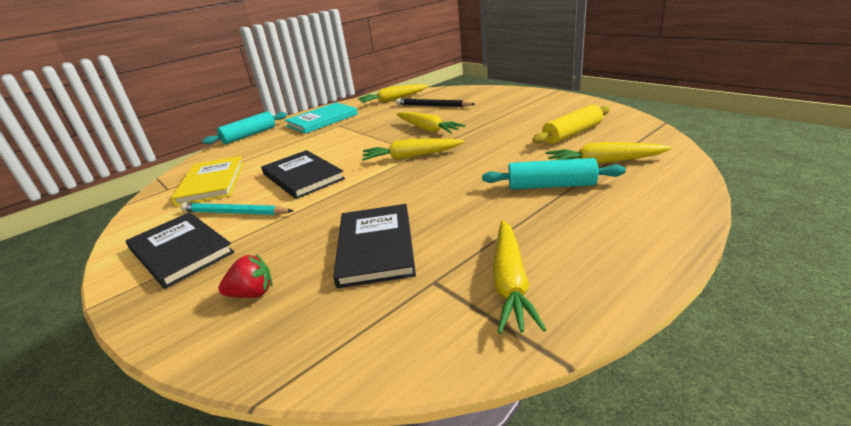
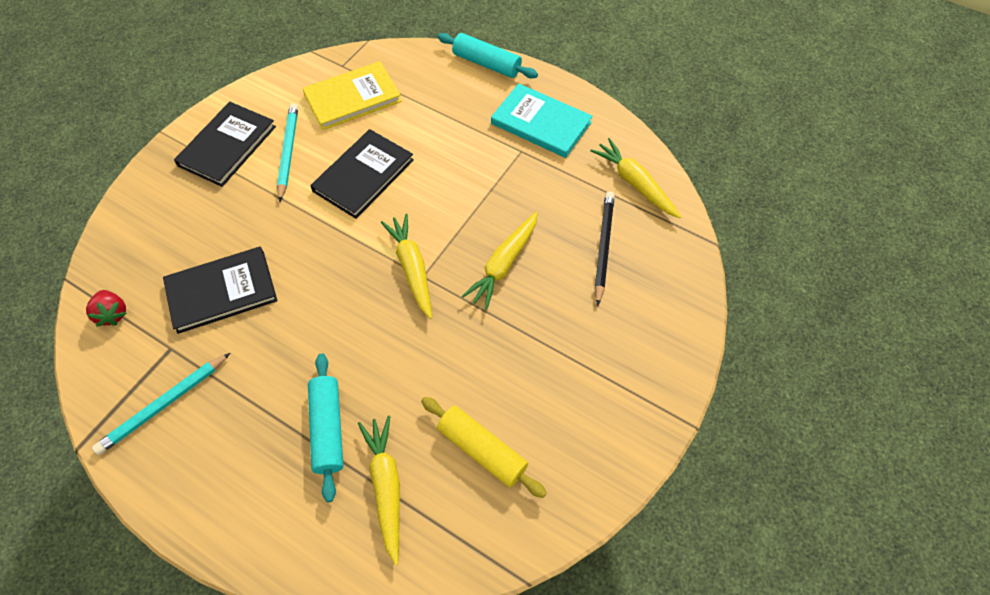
camera: 70 degrees right, 30 degrees up
(252, 293) = (166, 228): red strawberry -> red strawberry (113, 314)
(510, 282) = (163, 405): yellow carrot -> turquoise pencil

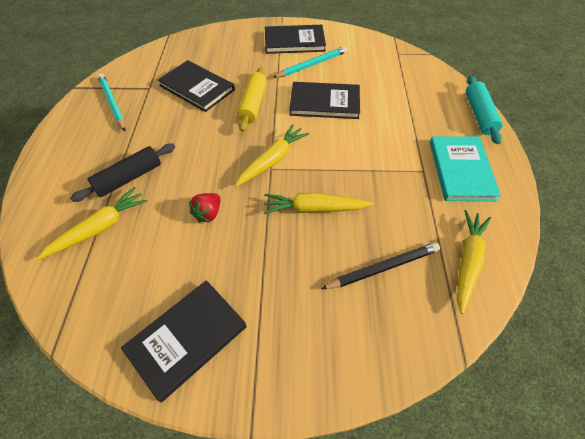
camera: 60 degrees right, 5 degrees down
(113, 314) = (158, 59): red strawberry -> red strawberry (208, 214)
(163, 405) = (112, 103): turquoise pencil -> turquoise pencil turned 45 degrees clockwise
(328, 429) = (129, 178): turquoise rolling pin -> black rolling pin
(352, 98) = (378, 69): yellow book -> none
(482, 450) = (150, 271): yellow rolling pin -> yellow rolling pin (253, 104)
(580, 443) = (187, 338): none -> black book

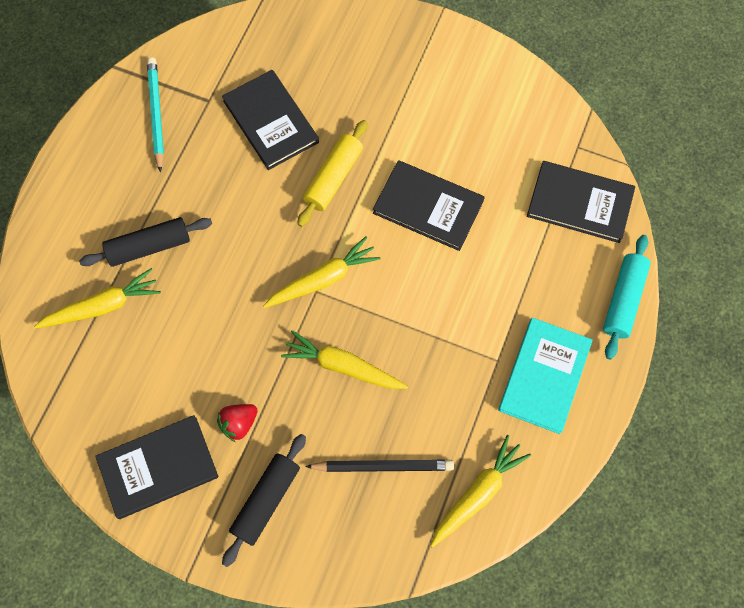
camera: 20 degrees right, 15 degrees up
(208, 214) = (223, 330): red strawberry -> red strawberry (239, 423)
(294, 42) = (438, 72): black book -> black book (579, 203)
(298, 331) = (266, 500): none -> black rolling pin
(312, 65) = (443, 129): turquoise pencil -> none

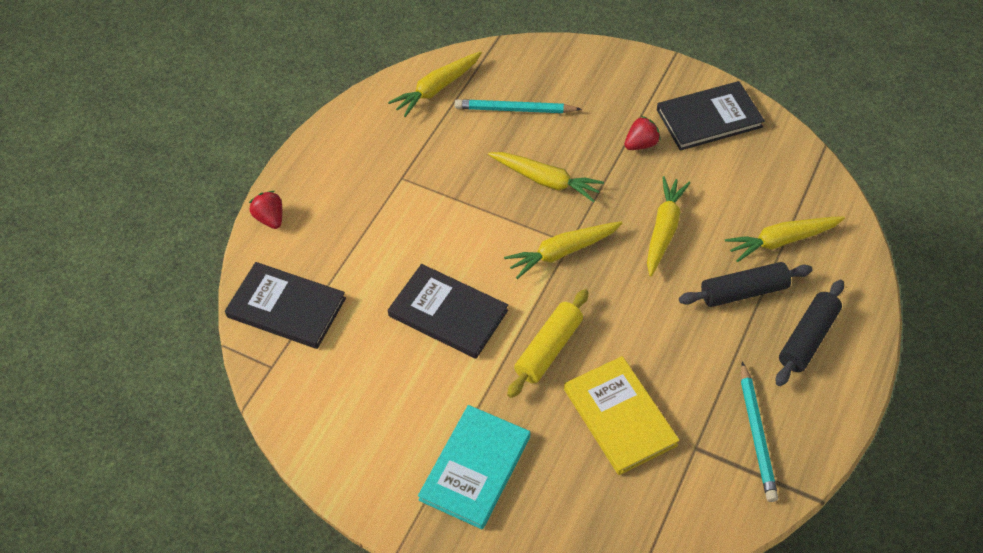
camera: 175 degrees left, 15 degrees down
(220, 312) = (664, 230): none -> yellow carrot
(266, 500) = (615, 93): black rolling pin -> black rolling pin (807, 338)
(270, 121) = (619, 417): black book -> yellow book
(383, 466) = (514, 110): black pencil -> turquoise pencil
(544, 376) = (361, 164): turquoise book -> turquoise book (475, 468)
(623, 300) = (270, 218): turquoise rolling pin -> red strawberry

